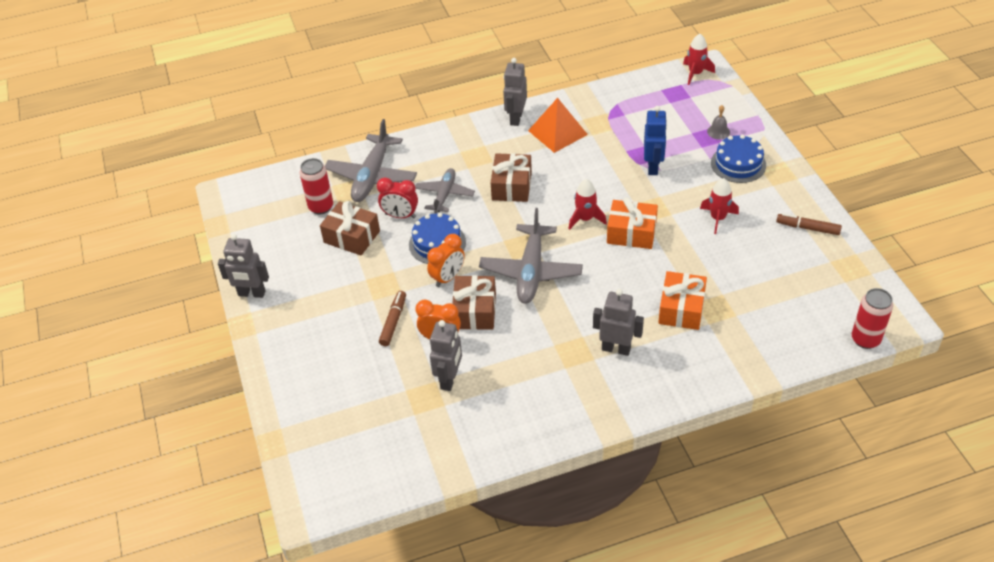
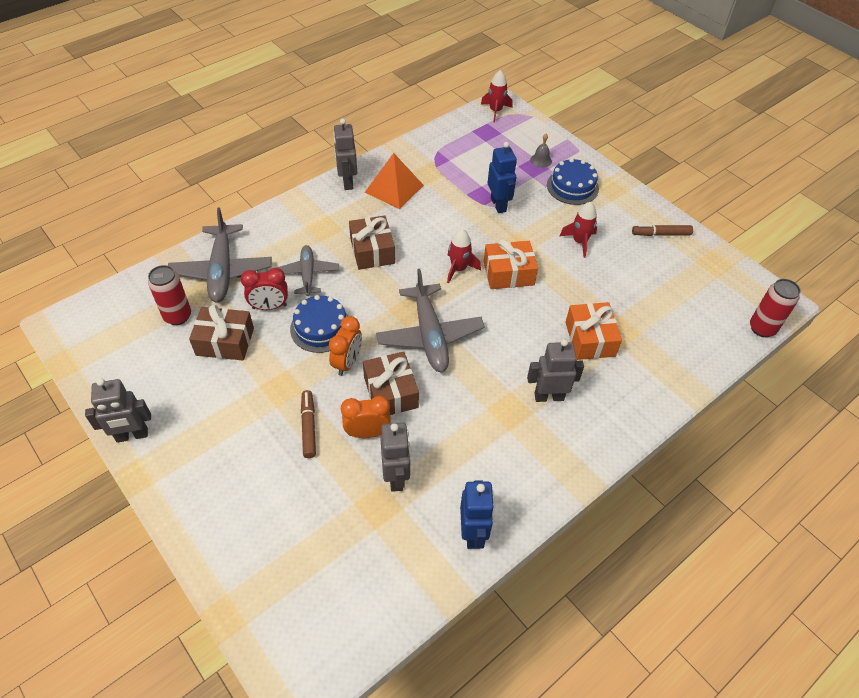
camera: 25 degrees left, 5 degrees up
(494, 439) = (473, 533): none -> blue robot

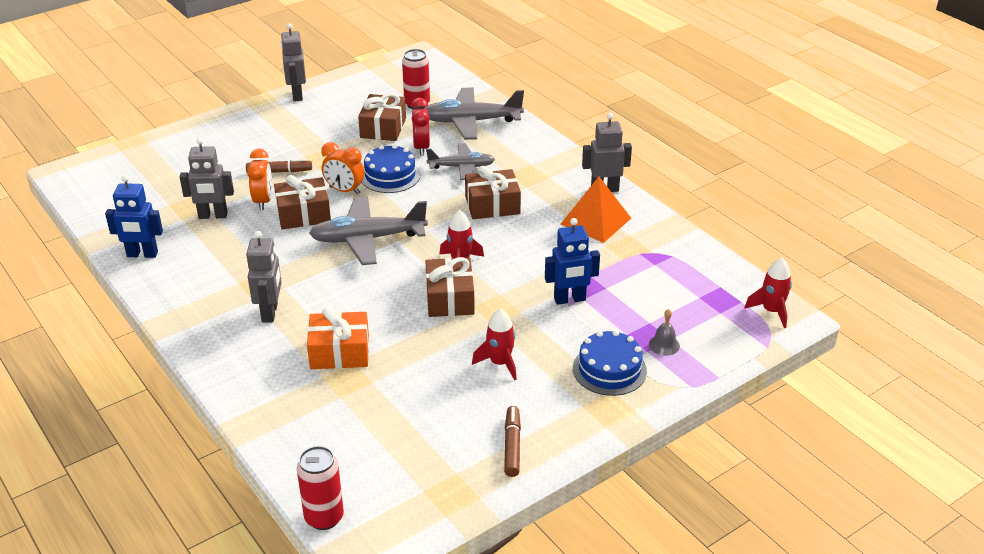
camera: 95 degrees right, 15 degrees down
(508, 273) = (450, 298): orange gift -> brown gift

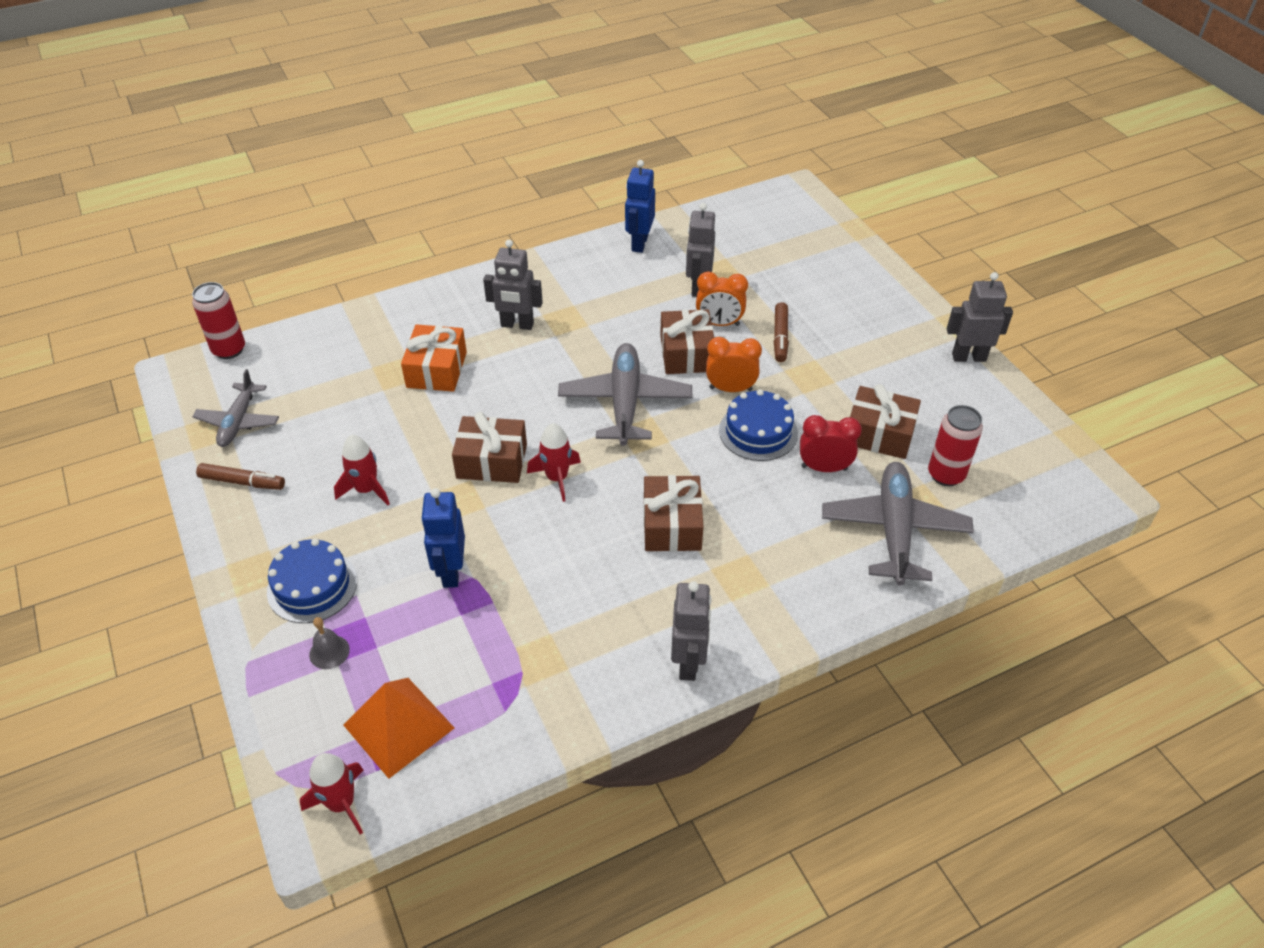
camera: 100 degrees right, 10 degrees up
(344, 190) = (730, 389): orange clock -> orange clock turned 60 degrees clockwise
(462, 167) = (770, 505): grey plane -> grey plane (238, 422)
(596, 221) = (610, 634): orange pyramid -> orange pyramid (398, 726)

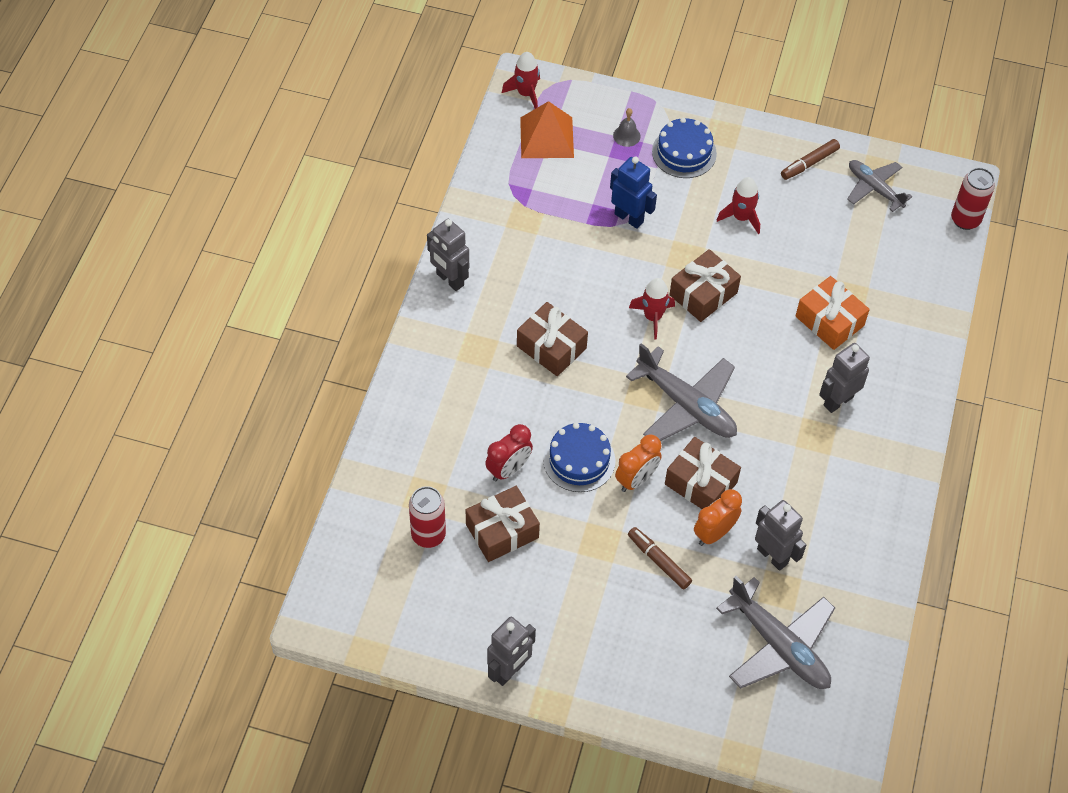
camera: 130 degrees right, 10 degrees up
(639, 243) = (872, 562): blue robot -> none
(894, 529) = (422, 460): grey plane -> grey plane (779, 646)

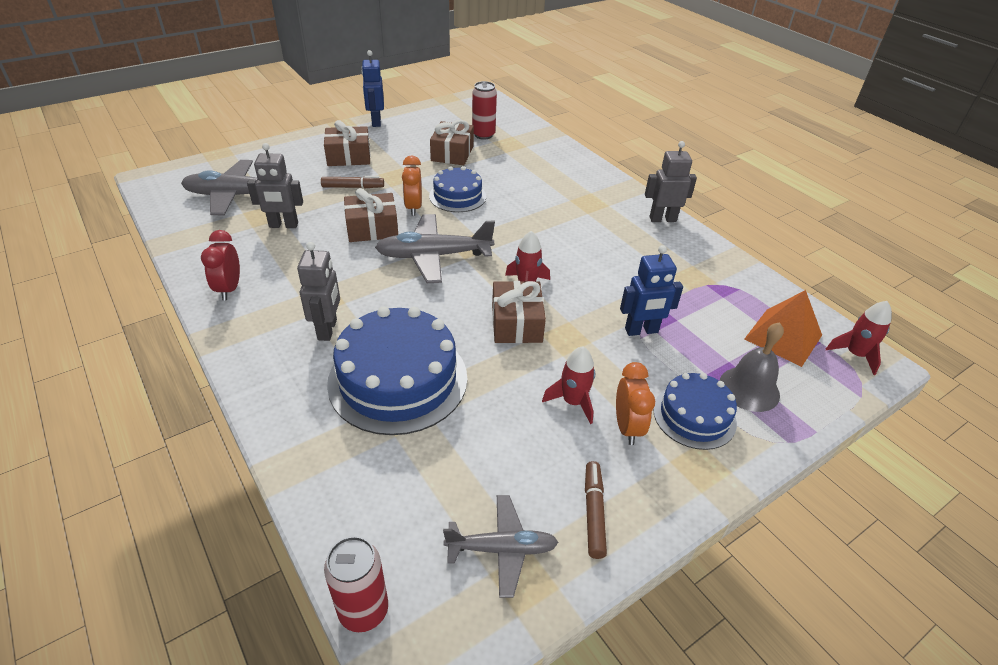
camera: 130 degrees right, 15 degrees down
(508, 469) = (487, 172): red clock -> red clock (229, 289)
(509, 671) = (376, 122): grey robot -> blue robot
(551, 347) = (556, 229): brown gift -> brown gift (349, 157)
(626, 136) = (749, 389): grey bell -> grey bell, size x1.77
(714, 533) = (334, 214): orange clock -> orange clock (627, 427)
(829, 321) = (398, 379): orange gift -> blue cake

